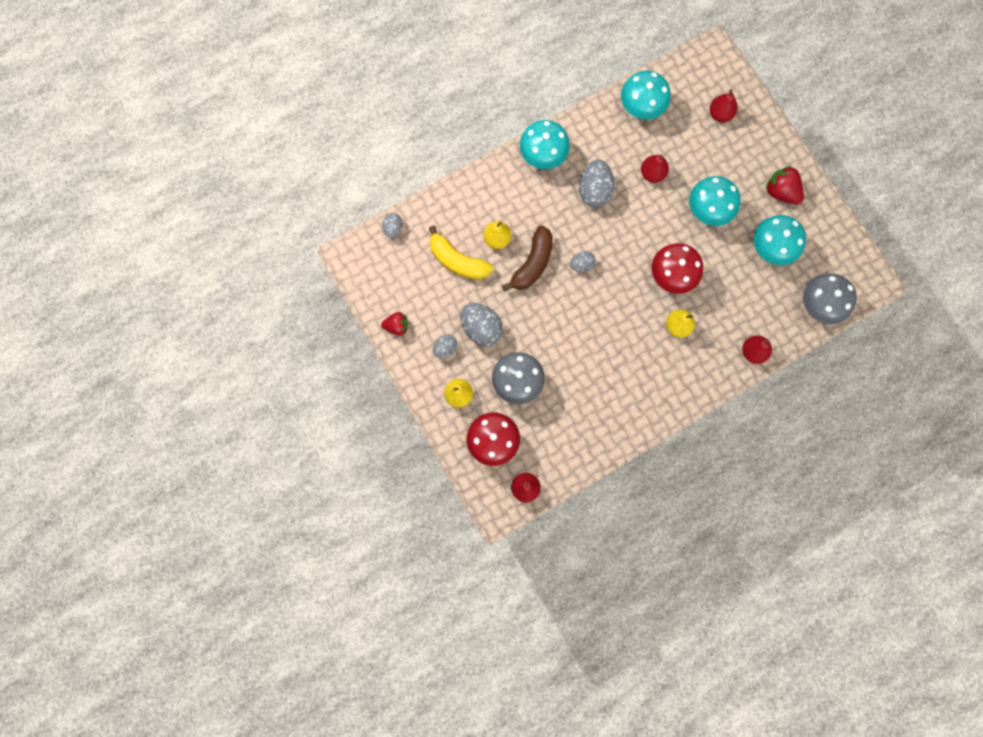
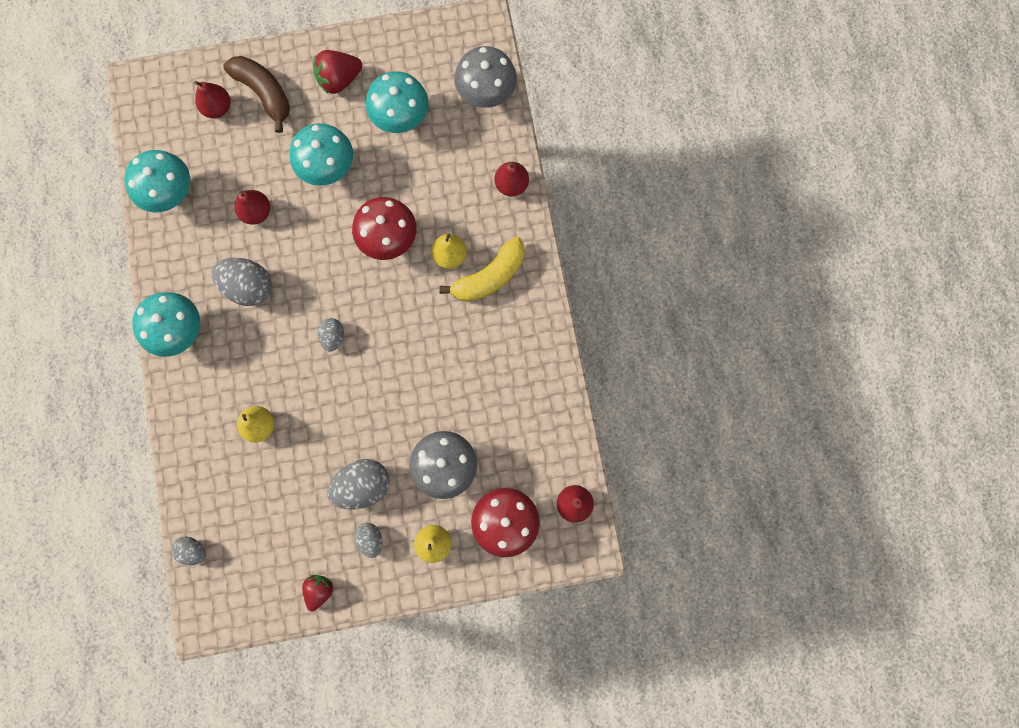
camera: 70 degrees left, 0 degrees up
(458, 261) = (267, 484): yellow banana -> yellow banana (489, 276)
(532, 263) = (308, 394): brown banana -> brown banana (264, 93)

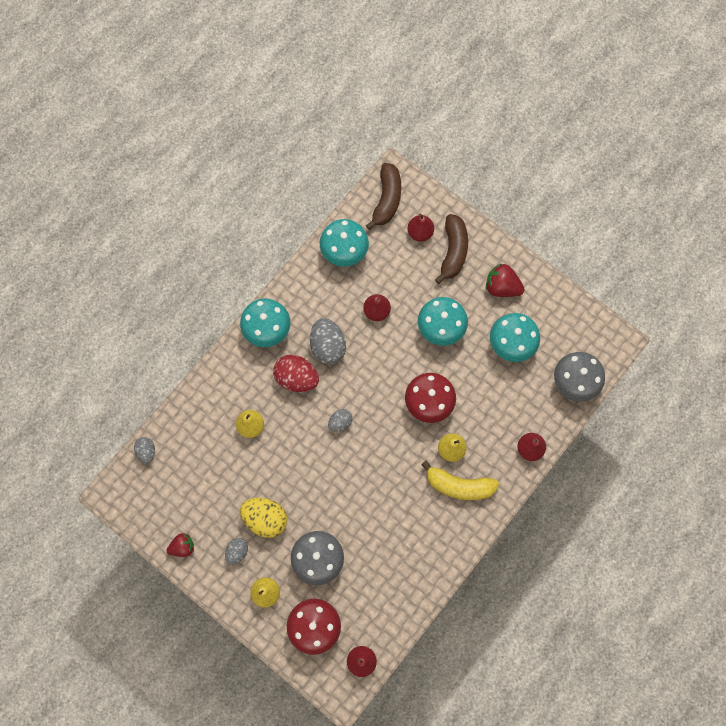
camera: 50 degrees right, 5 degrees down
(156, 110) = (387, 199): none -> brown banana
(252, 342) = (296, 378): none -> red egg
(363, 486) = (265, 519): grey egg -> yellow egg

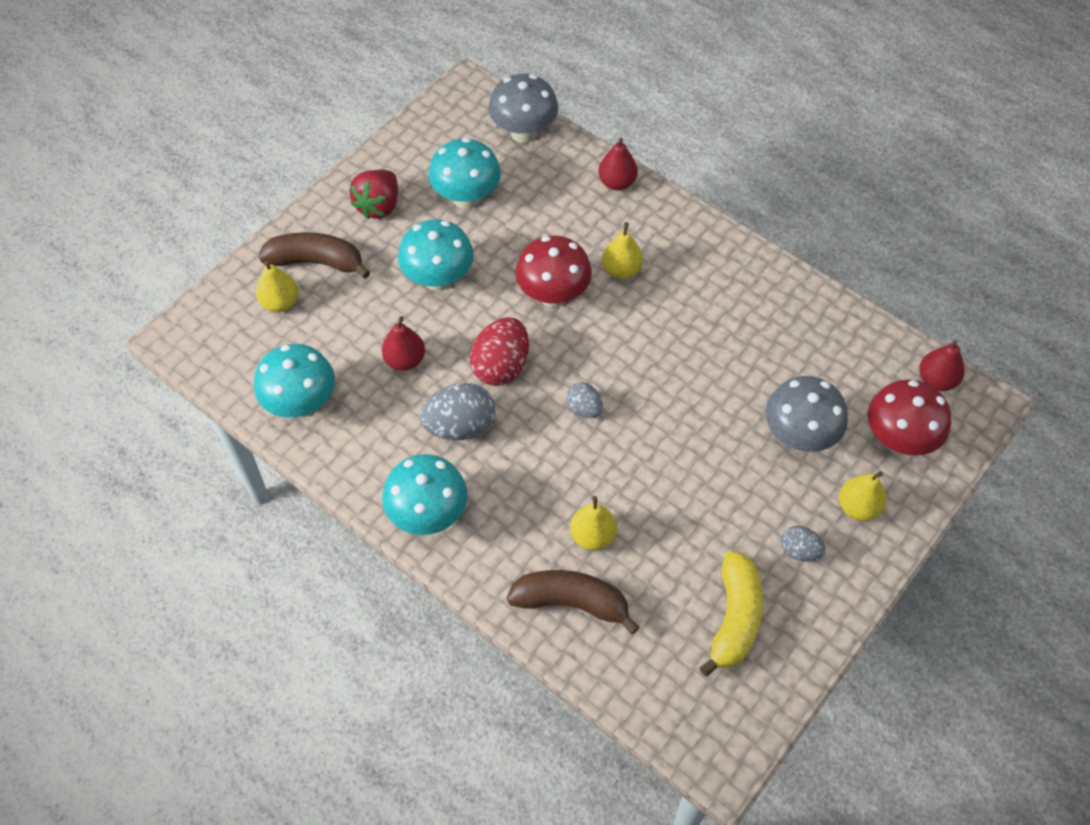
camera: 90 degrees left, 15 degrees down
(146, 451) = (642, 704): grey egg -> none
(182, 547) = (801, 635): red strawberry -> none
(265, 519) = (743, 511): yellow egg -> none
(296, 378) = (512, 470): red egg -> red egg (501, 366)
(387, 199) = (217, 345): brown banana -> brown banana (571, 603)
(420, 232) = (280, 302): red pear -> yellow pear
(459, 485) = (673, 261): yellow banana -> yellow banana (734, 618)

